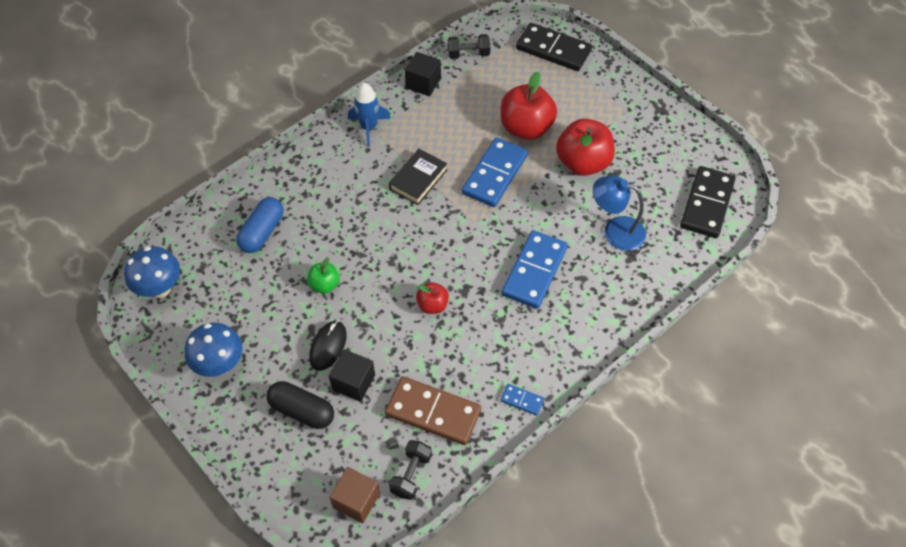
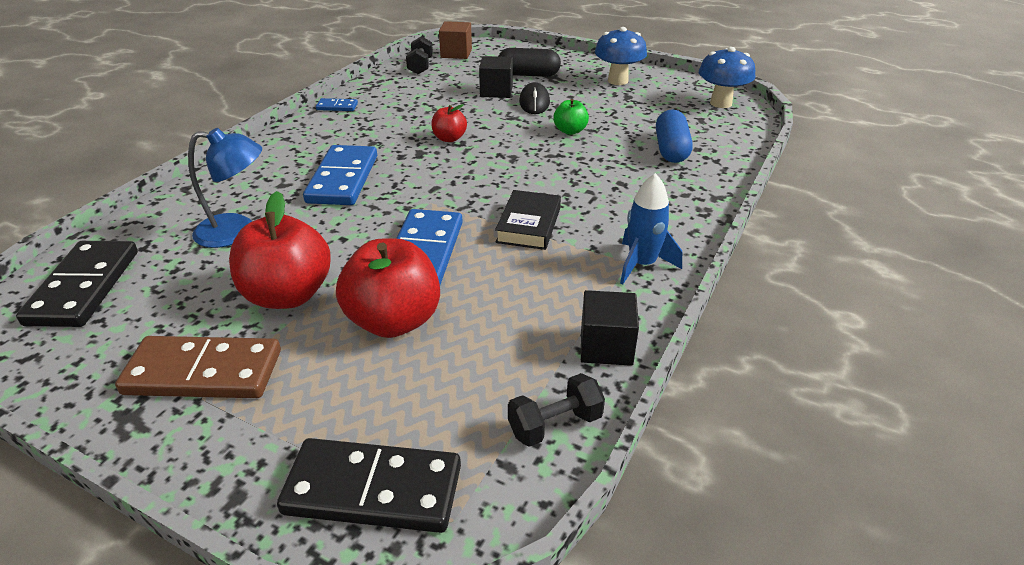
camera: 160 degrees right, 20 degrees down
(433, 412) = (417, 90): brown domino -> brown domino (203, 372)

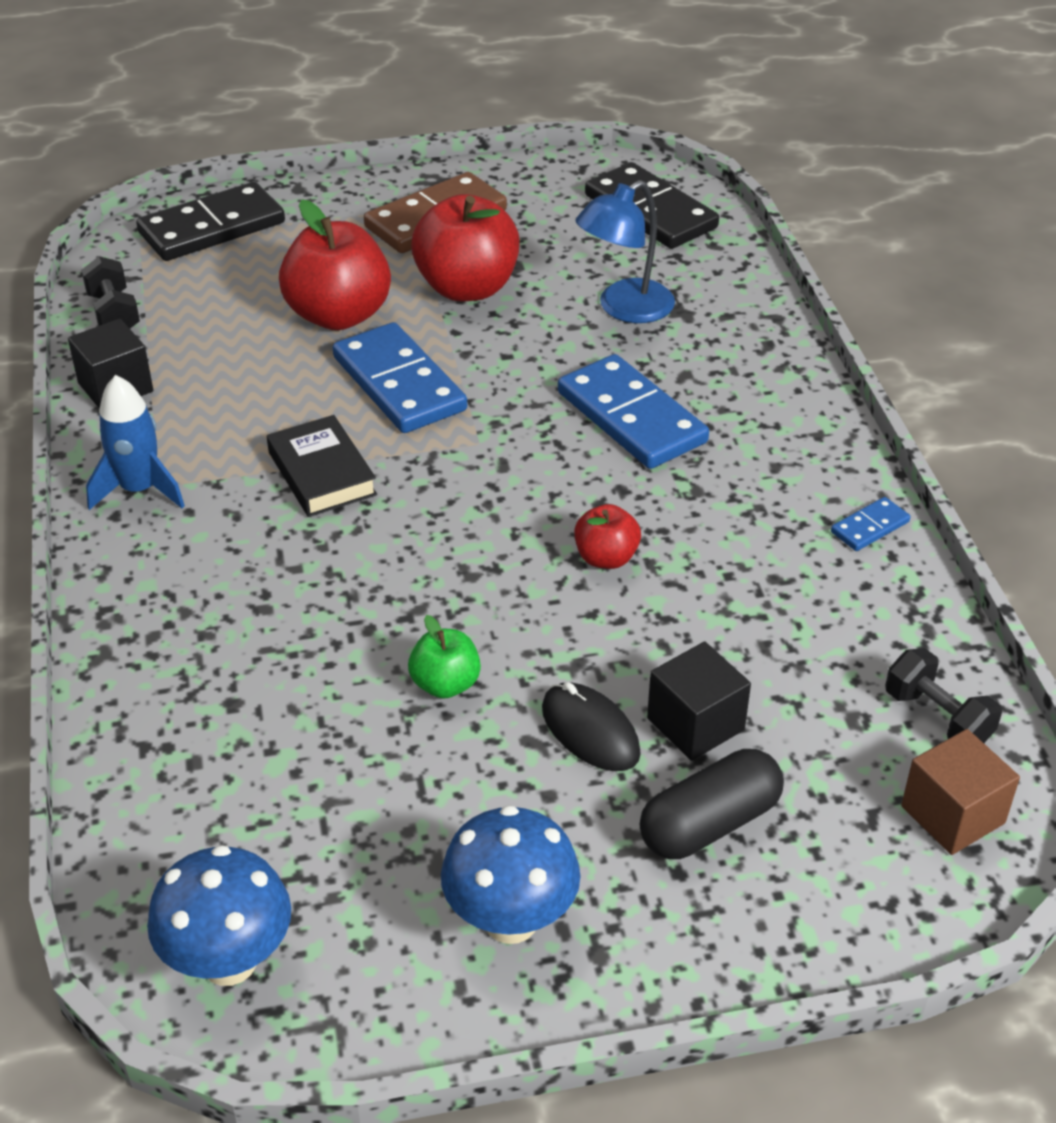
camera: 140 degrees right, 5 degrees up
(555, 425) = (114, 314): black dumbbell -> black dumbbell turned 45 degrees counterclockwise
(671, 149) = (237, 732): blue capsule -> none

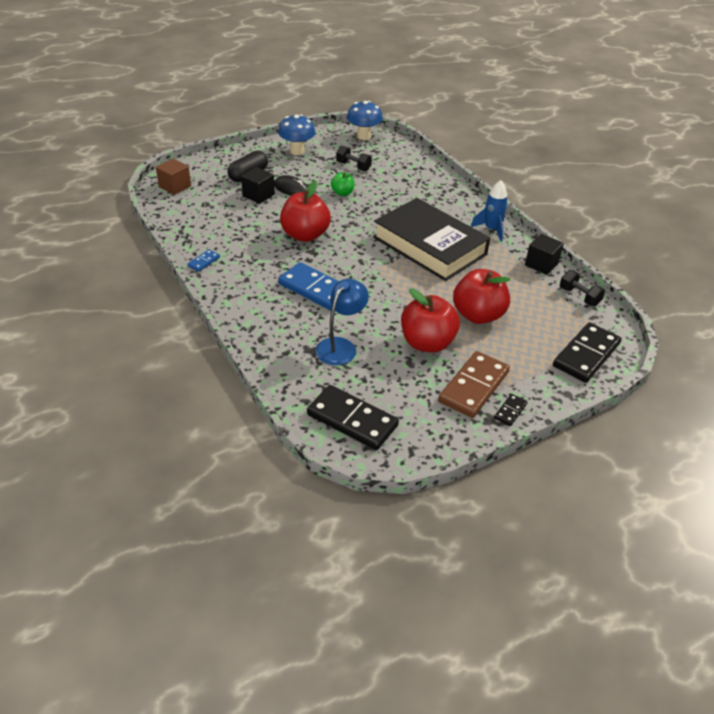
camera: 160 degrees right, 0 degrees up
(322, 473) = (429, 246): black book -> black book, size x2.14
(399, 384) = (425, 287): blue domino -> none
(405, 184) = (510, 411): none -> black domino
(606, 558) = (305, 235): red apple -> red apple, size x1.94
(937, 718) = (178, 208): black dumbbell -> black dumbbell (353, 166)

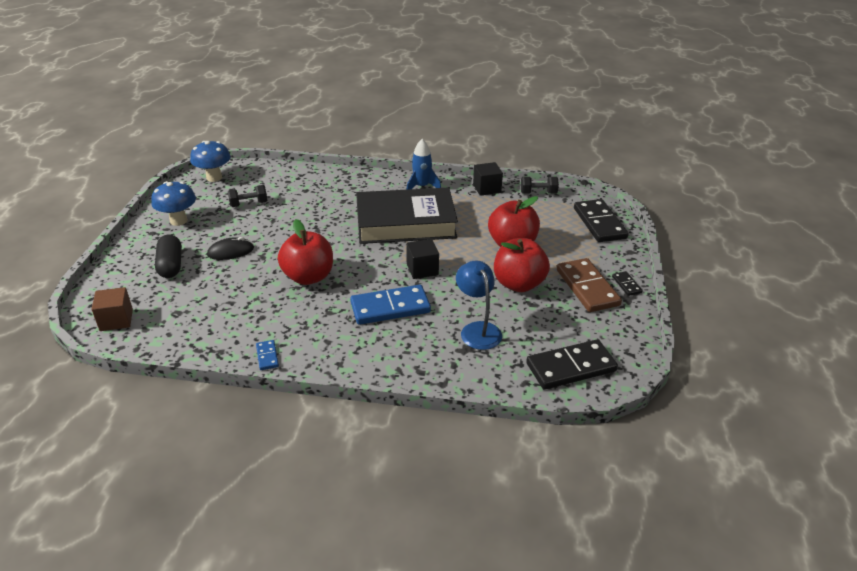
camera: 50 degrees left, 5 degrees down
(258, 195) = (212, 274): black cube -> black cube (422, 269)
(342, 193) = (278, 228): green apple -> none

